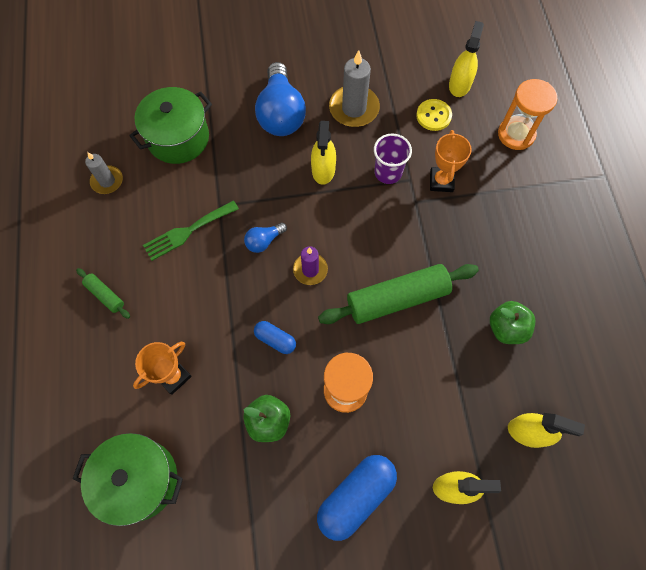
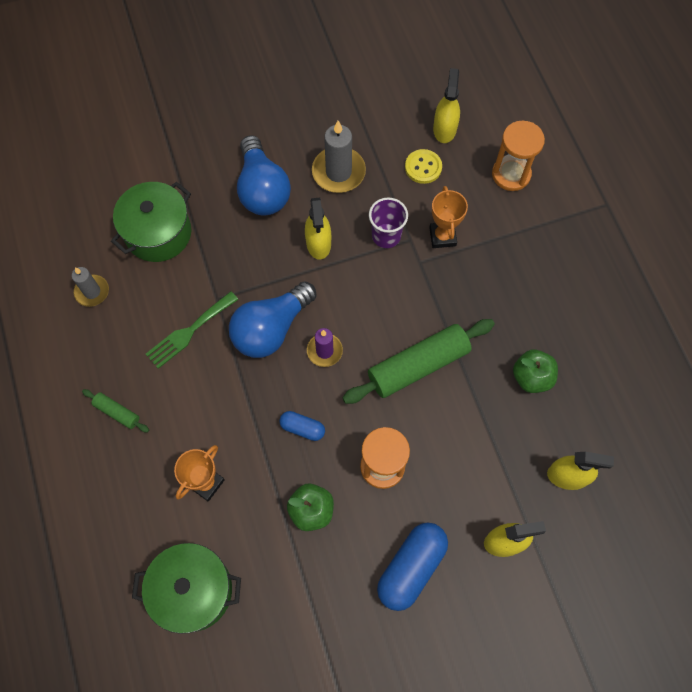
camera: 10 degrees left, 0 degrees up
(264, 241) = (271, 329): blue light bulb -> blue light bulb, size x2.10

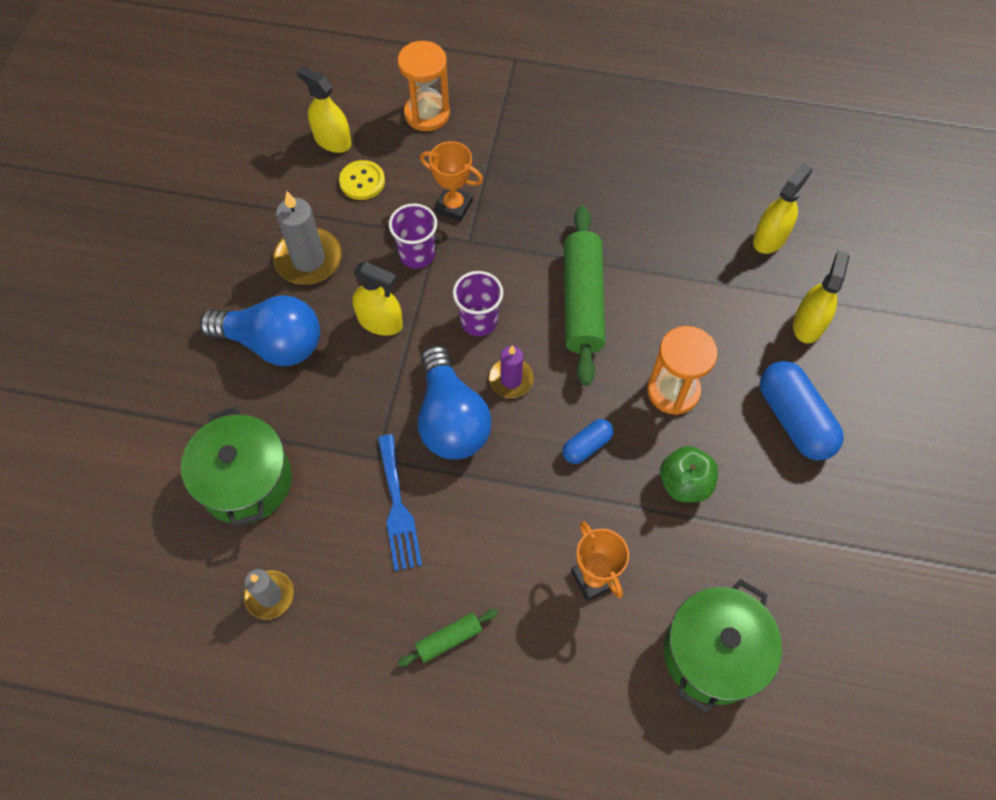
camera: 60 degrees left, 5 degrees down
(189, 332) = (397, 508): green fork -> blue fork
(358, 305) = (479, 321): none -> purple cup
(531, 377) = (654, 213): green apple -> none

